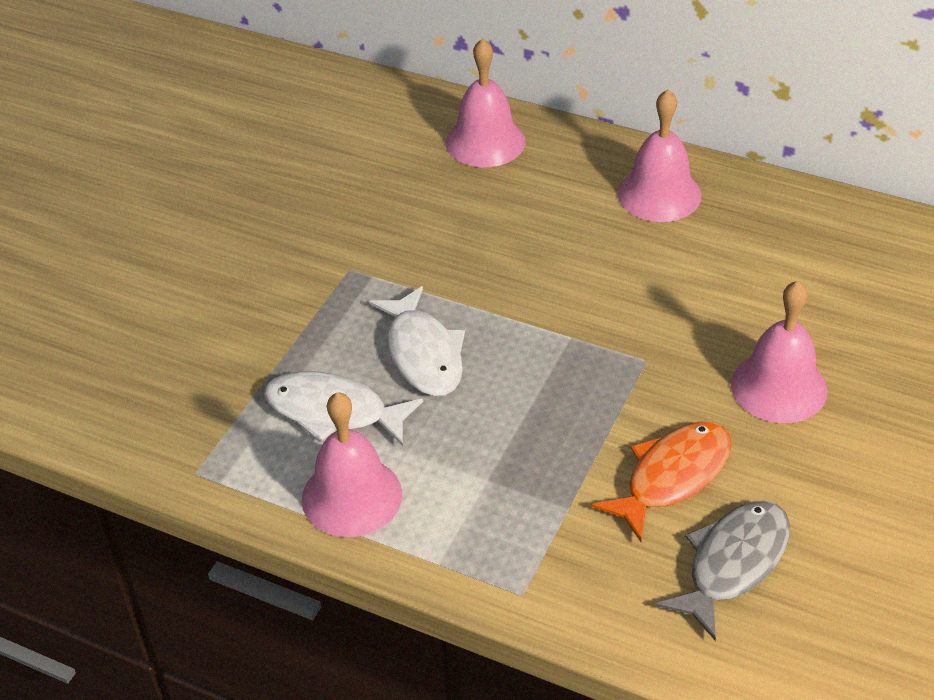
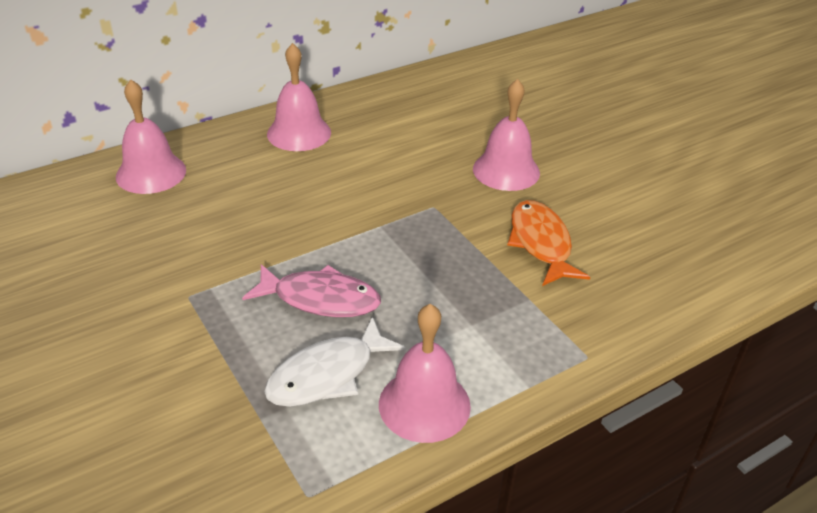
camera: 60 degrees left, 5 degrees down
(423, 354) = (320, 299): white fish -> pink fish
(733, 564) = (629, 254): grey fish -> none

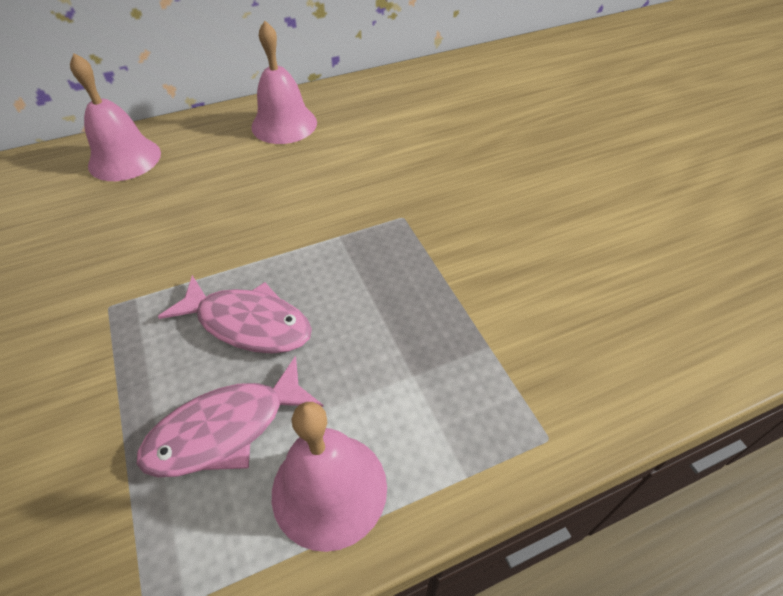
camera: 10 degrees right, 10 degrees up
(327, 375) = (225, 430): white fish -> pink fish
(506, 170) = (491, 179): pink bell -> none
(541, 243) = (515, 272): orange fish -> none

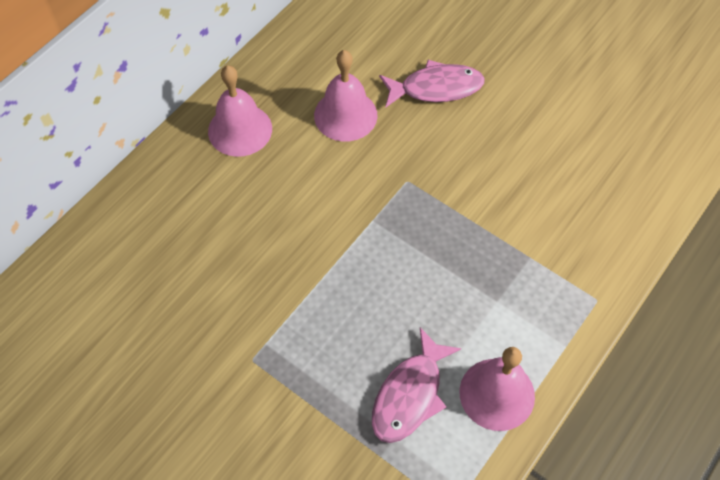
camera: 30 degrees left, 10 degrees up
(124, 159) = (130, 230): pink bell -> pink bell (345, 115)
(248, 323) = (364, 321): pink fish -> pink fish (436, 88)

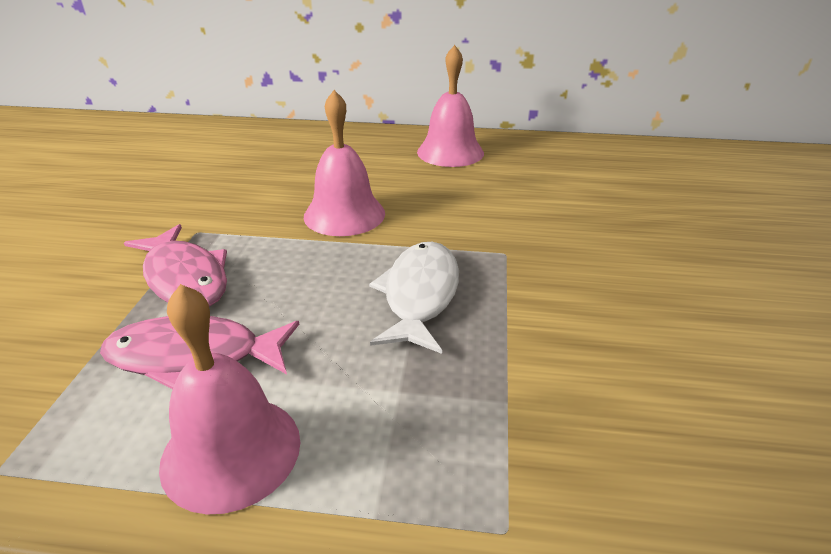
camera: 60 degrees right, 25 degrees down
(345, 115) = (536, 192): pink bell -> pink bell (344, 214)
(422, 251) = (420, 295): none -> white fish
(436, 88) = (652, 232): pink fish -> pink fish (185, 278)

